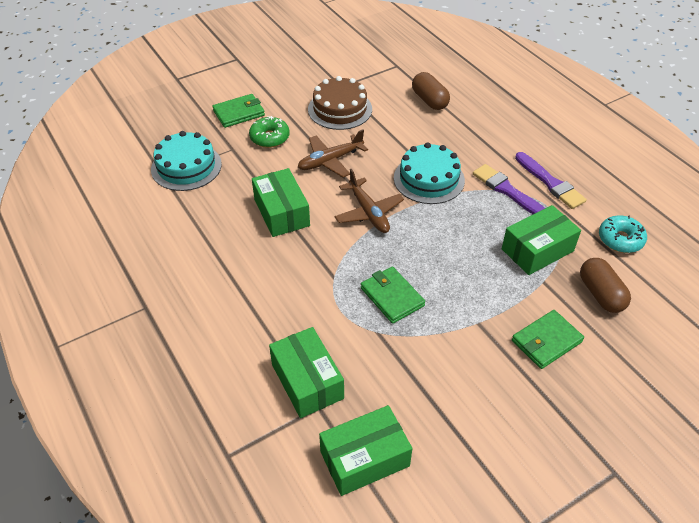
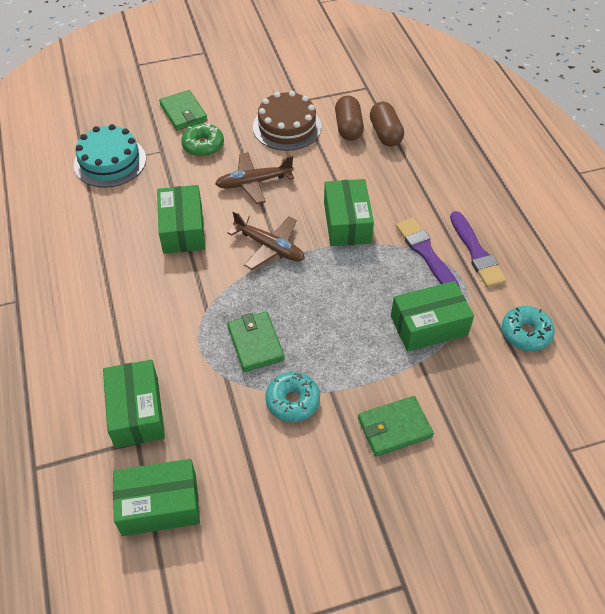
camera: 15 degrees right, 5 degrees up
(239, 113) = (183, 113): green wallet -> green wallet turned 75 degrees clockwise
(368, 212) = (269, 247): brown plane -> brown plane turned 45 degrees counterclockwise
(429, 179) = (347, 222): turquoise cake -> green box
(447, 339) = (292, 401): none -> turquoise donut
(600, 294) = (476, 390): brown capsule -> brown capsule (348, 128)

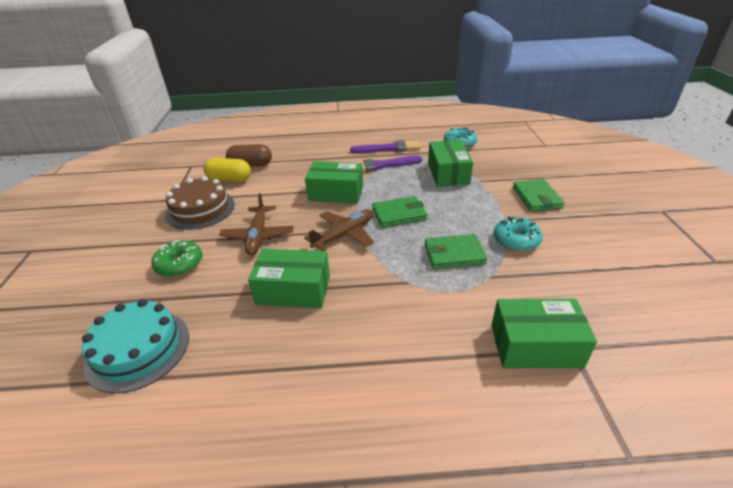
camera: 75 degrees left, 15 degrees down
(159, 505) = (642, 334): green box -> none
(183, 113) = (113, 275): green wallet -> green wallet (399, 214)
(348, 128) = (229, 179): brown capsule -> yellow capsule

